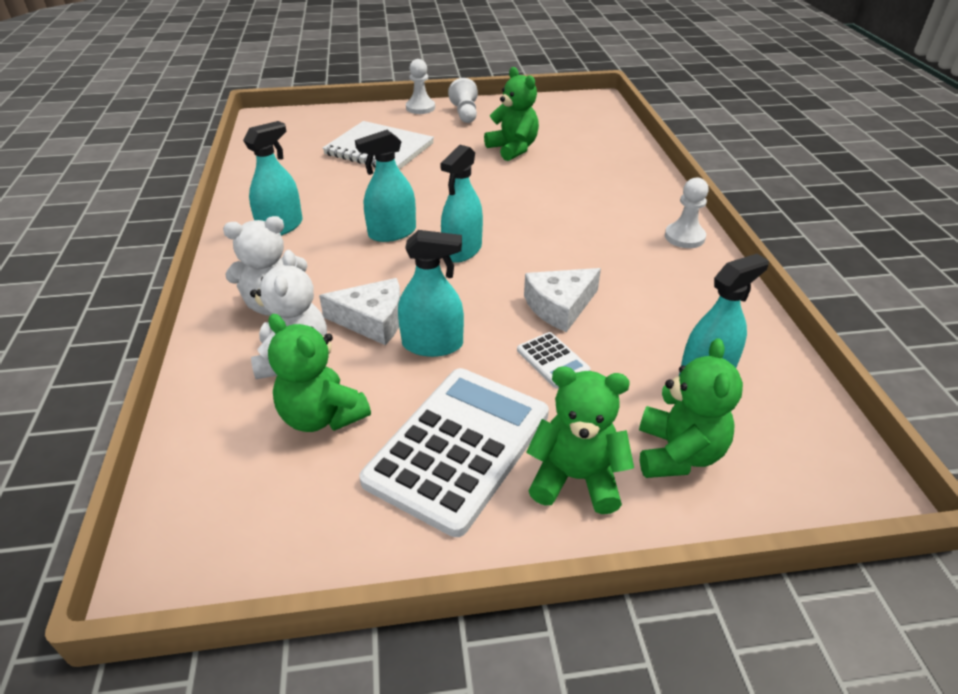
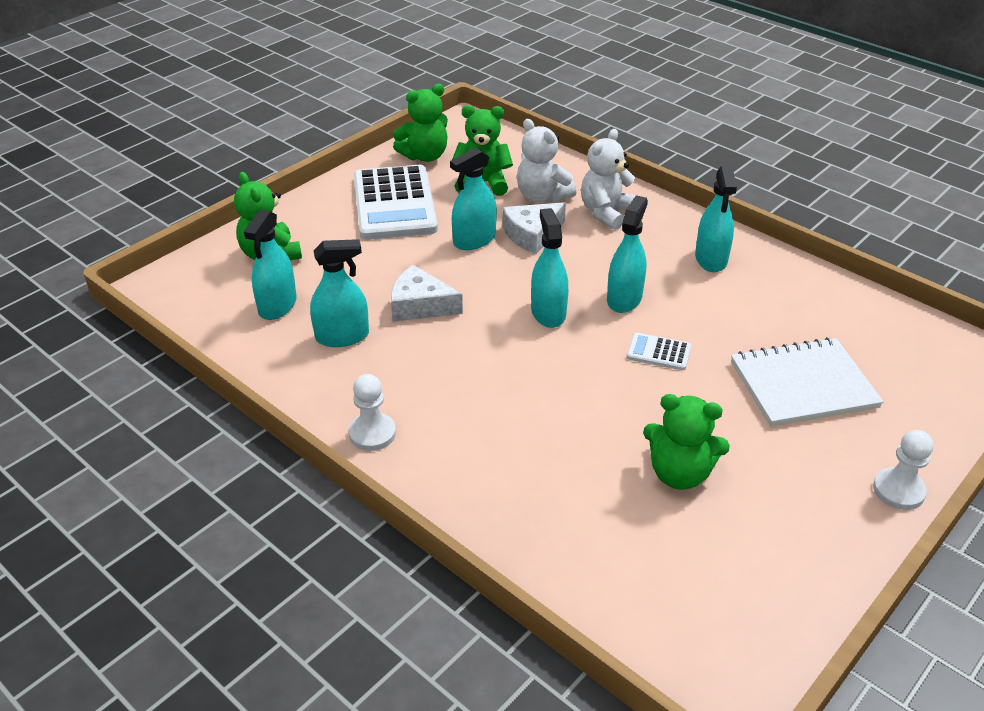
camera: 140 degrees right, 0 degrees up
(465, 114) = (832, 514): white pawn -> none
(552, 360) = (388, 267): white calculator -> white calculator (658, 352)
(560, 306) = (420, 305): white cheese -> white cheese turned 90 degrees counterclockwise
(576, 478) = (319, 219): green teddy bear -> green teddy bear (425, 156)
(657, 313) = (342, 336): none -> turquoise spray bottle

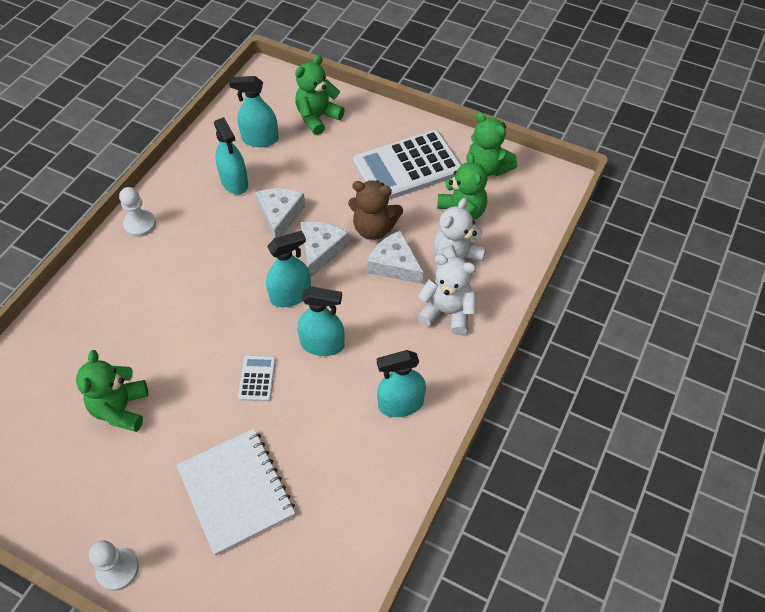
camera: 75 degrees right, 15 degrees up
(474, 240) = (374, 228): turquoise spray bottle -> brown teddy bear
(489, 281) = (321, 250): none -> white cheese

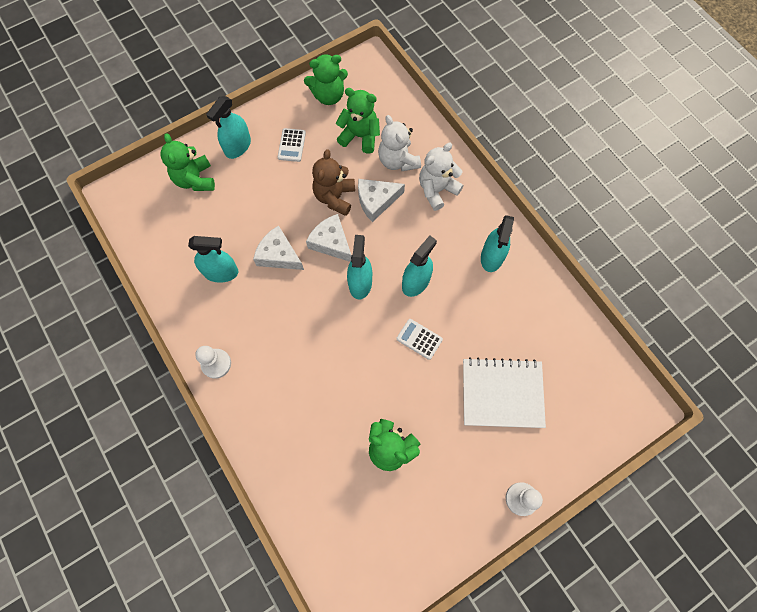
camera: 60 degrees left, 15 degrees up
(260, 139) = (187, 232): turquoise spray bottle -> turquoise spray bottle (238, 146)
(374, 228) = (335, 197): brown teddy bear -> brown teddy bear turned 150 degrees clockwise
(407, 167) = (291, 145): white calculator -> white calculator, size x0.43

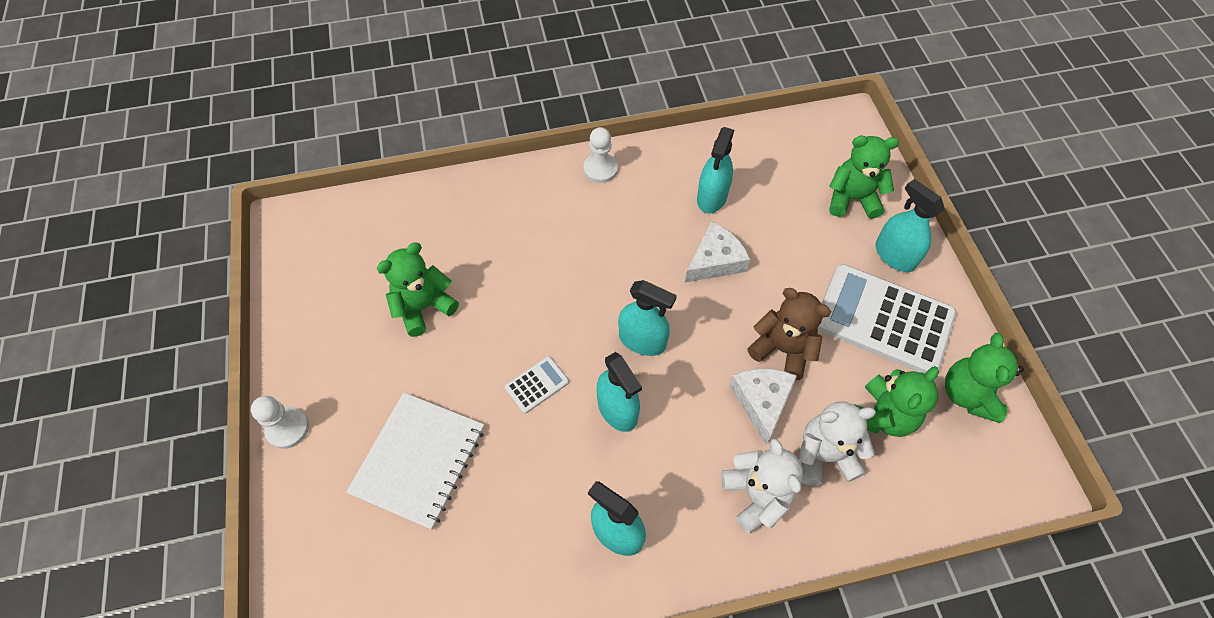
camera: 110 degrees right, 10 degrees down
(291, 145) = (883, 320): white calculator -> white calculator, size x2.32
(331, 242) = (713, 324): white cheese -> none

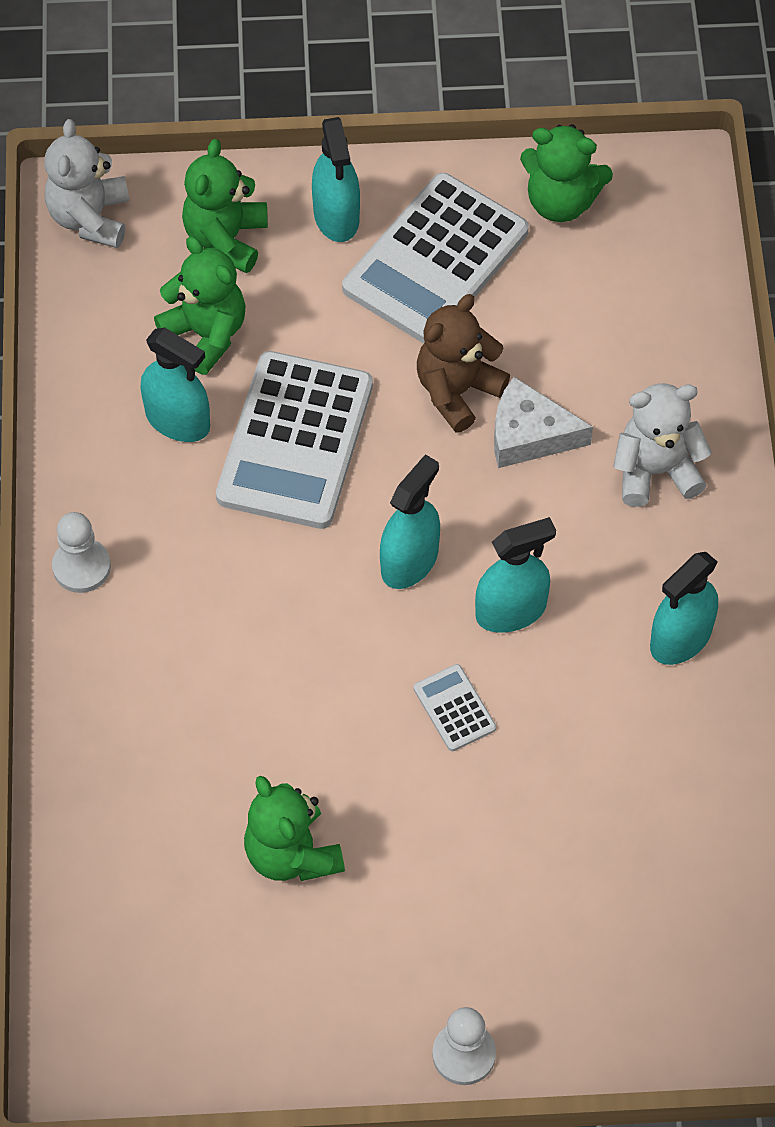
camera: 80 degrees left, 0 degrees up
(419, 460) = (543, 873): white notebook -> none
(715, 261) = (295, 441): white cheese -> white calculator
(824, 455) = (616, 383): white teddy bear -> white teddy bear (90, 218)
(881, 415) = (573, 304): green teddy bear -> green teddy bear (206, 334)
(894, 256) = (336, 216): turquoise spray bottle -> turquoise spray bottle turned 75 degrees counterclockwise

